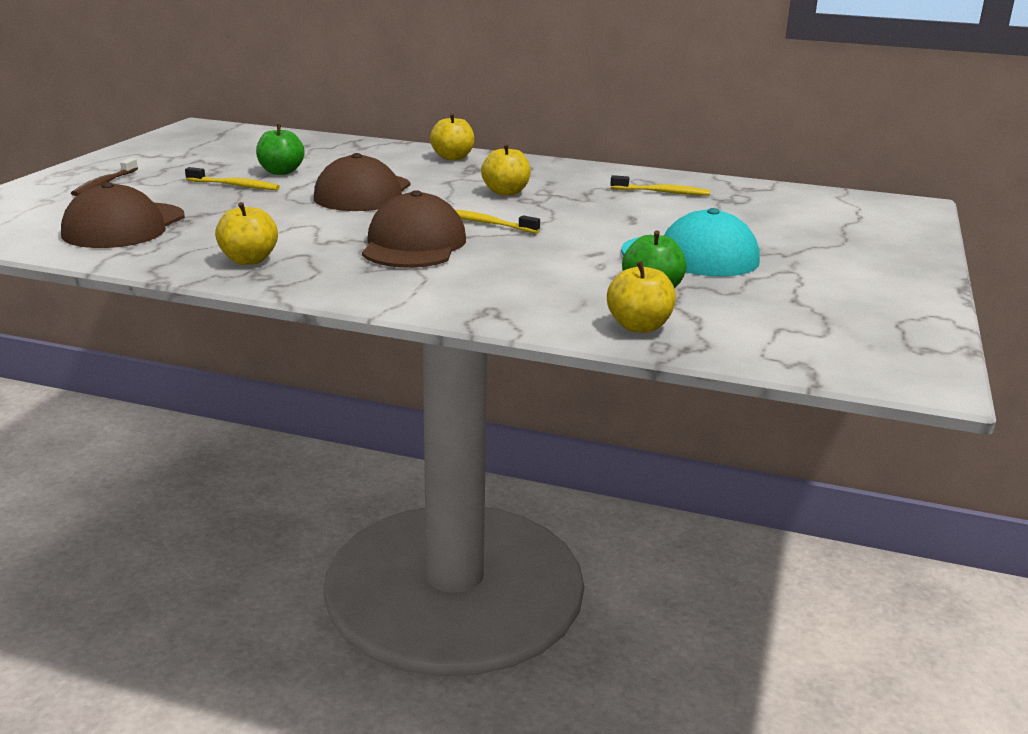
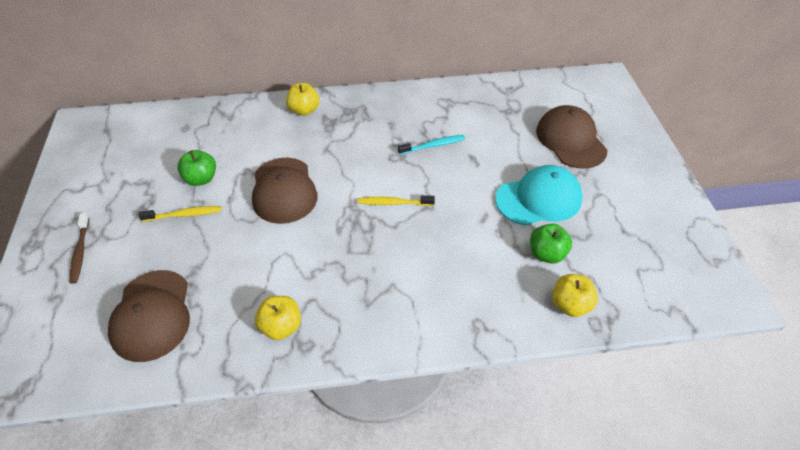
camera: 25 degrees left, 25 degrees up
(413, 245) = (371, 254): brown cap -> brown cap (570, 140)
(506, 192) = (375, 151): yellow apple -> none
(588, 202) = (433, 145): none -> turquoise toothbrush
(662, 192) = (466, 114): yellow toothbrush -> none

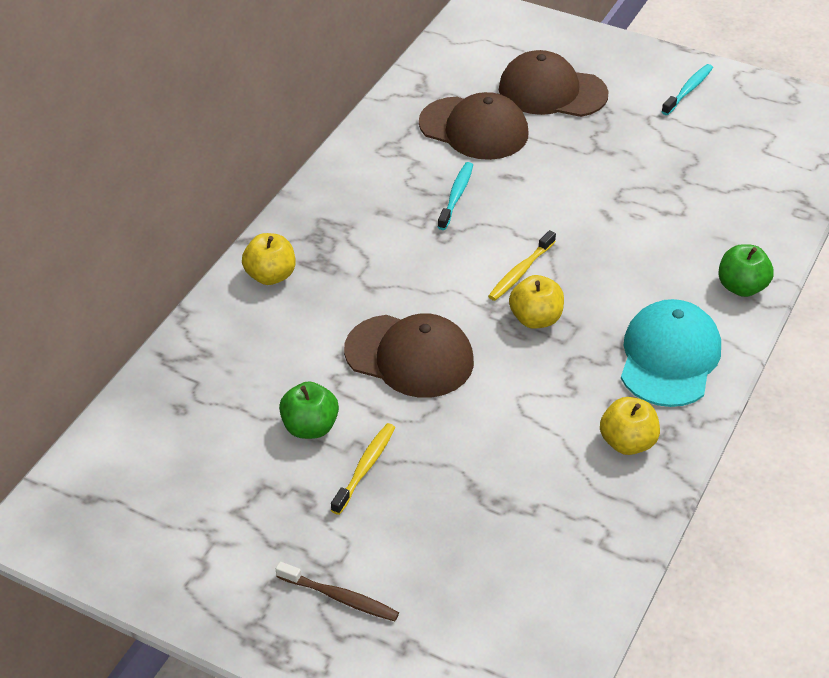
camera: 55 degrees left, 5 degrees down
(152, 315) = (517, 553): brown cap -> brown cap (474, 129)
(539, 199) = (616, 161): turquoise cap -> turquoise cap (669, 357)
(546, 254) = (694, 197): green apple -> green apple (741, 287)
(570, 305) = (768, 217): yellow apple -> yellow apple (535, 319)
(651, 201) = (688, 90): none -> turquoise toothbrush

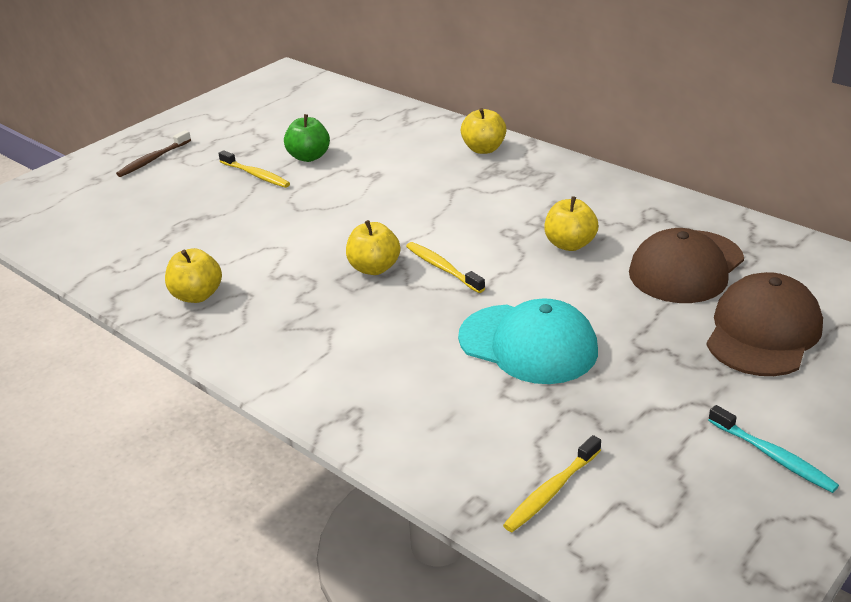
camera: 105 degrees right, 10 degrees down
(409, 356) = (360, 201): brown cap -> none
(456, 196) = (569, 244): turquoise toothbrush -> yellow apple
(669, 357) = (282, 339): turquoise cap -> turquoise cap (528, 344)
(741, 287) = (359, 413): green apple -> none
(770, 180) = (551, 491): none -> yellow toothbrush

